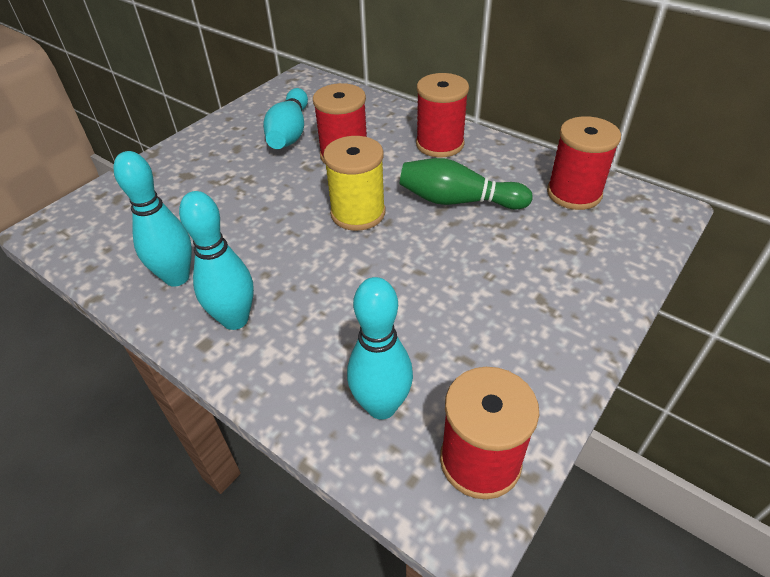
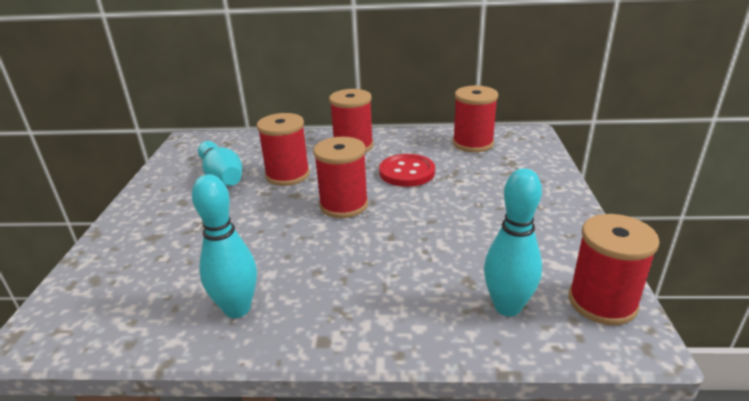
camera: 35 degrees left, 15 degrees down
(235, 319) = (329, 311): turquoise bowling pin -> none
(358, 213) = (344, 205): yellow spool -> red spool
(458, 201) = (407, 172): green bowling pin -> red button

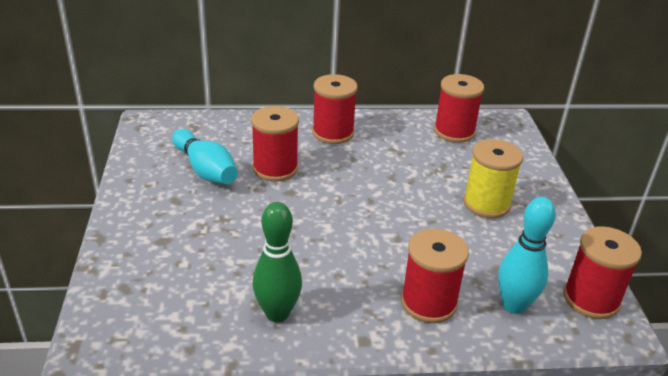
camera: 10 degrees left, 5 degrees up
(237, 309) = (277, 313): turquoise bowling pin -> green bowling pin
(344, 205) = (343, 204): red spool -> red spool (428, 302)
(407, 172) = (396, 166): red button -> none
(494, 205) = (486, 204): none -> yellow spool

